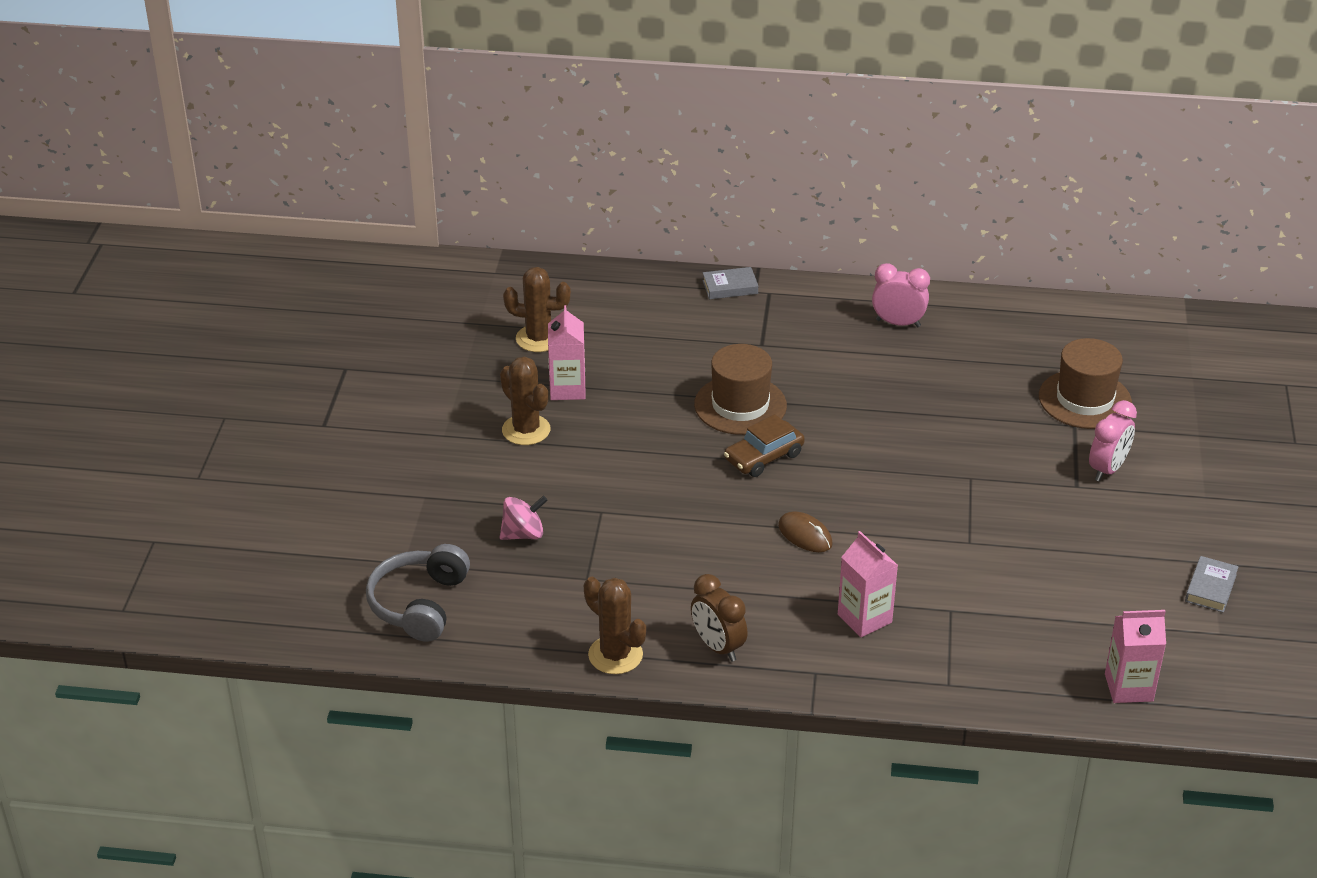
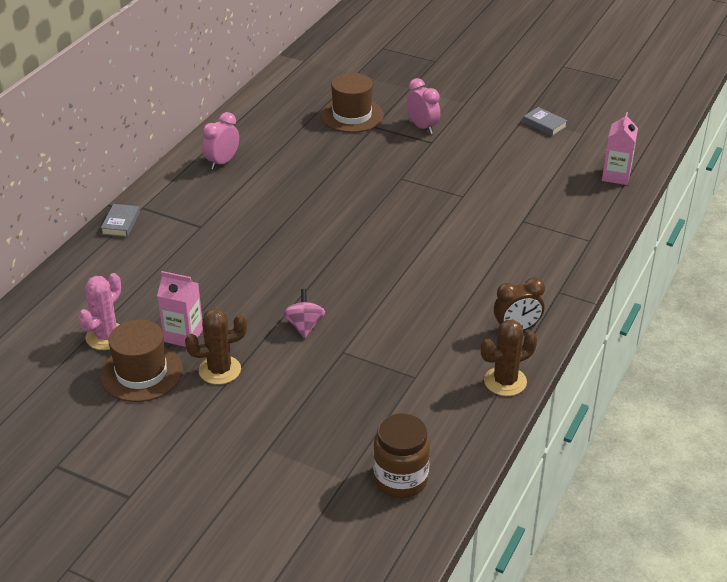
camera: 70 degrees left, 0 degrees up
(419, 604) = (400, 479): grey headphones -> brown jar
(523, 534) = (346, 400): pink spinning top -> pink spinning top (304, 326)
(538, 338) = (106, 336): brown cactus -> pink cactus
(740, 405) = (263, 254): brown hat -> brown hat (141, 373)
(763, 457) = (328, 258): brown car -> none
(805, 535) = (421, 261): brown mouse -> none
(864, 618) = (515, 257): pink carton -> none

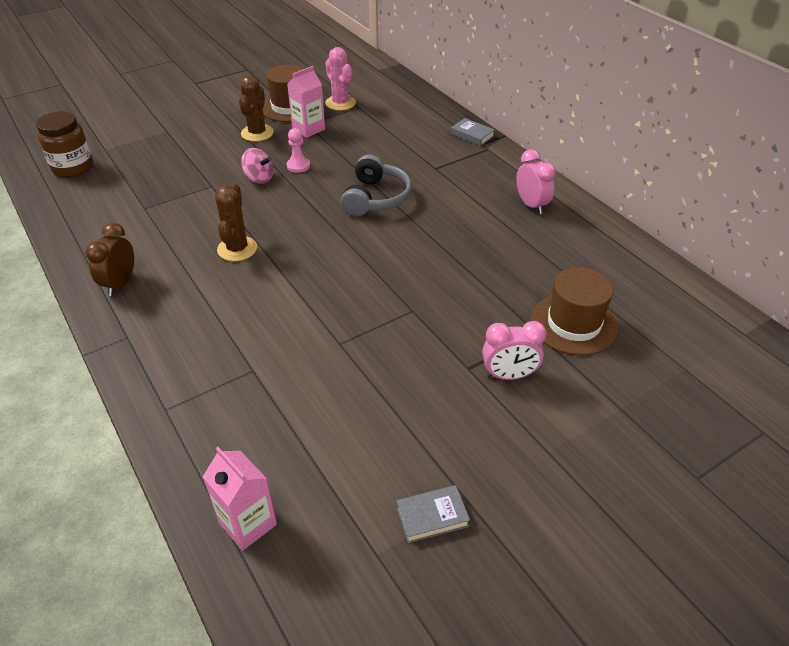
camera: 120 degrees right, 5 degrees up
(262, 310) = (298, 166): none -> pink pawn
(278, 242) = (376, 198): none -> grey headphones
(505, 381) = (80, 249): brown cactus -> brown cactus (237, 249)

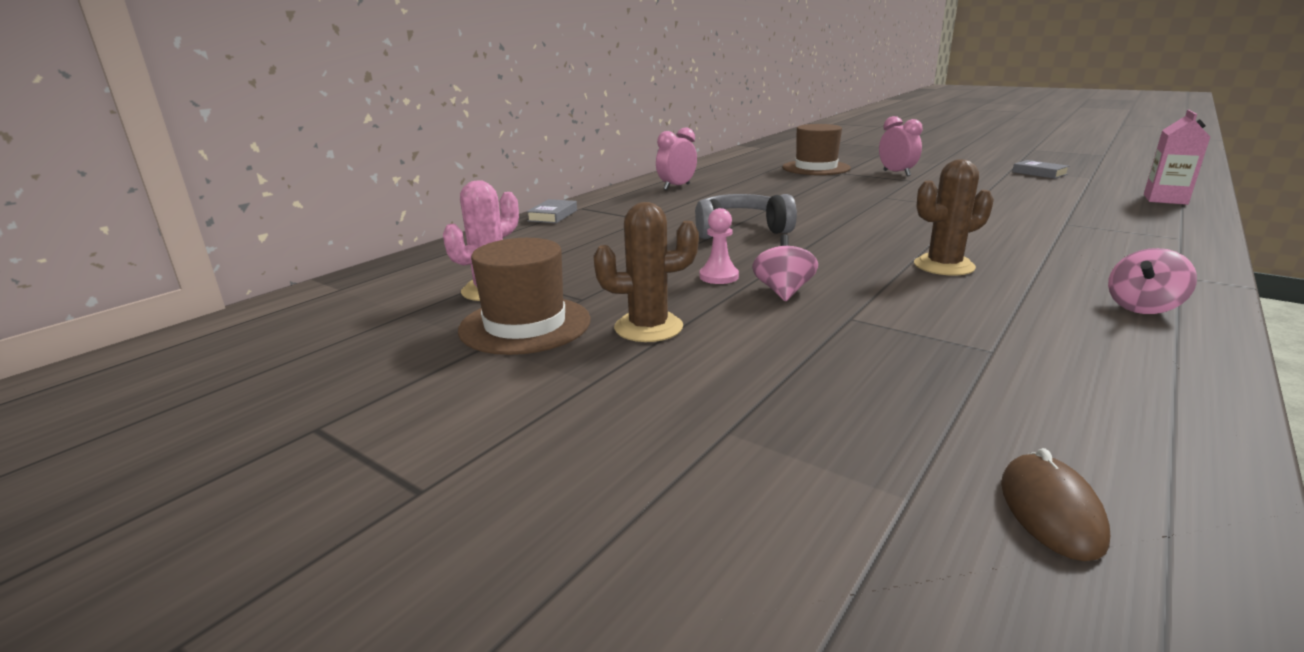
camera: 110 degrees left, 20 degrees down
(73, 168) = (1051, 511): brown jar -> brown mouse
(120, 283) = (1142, 307): brown clock -> pink spinning top
(308, 129) = (601, 293): pink carton -> none

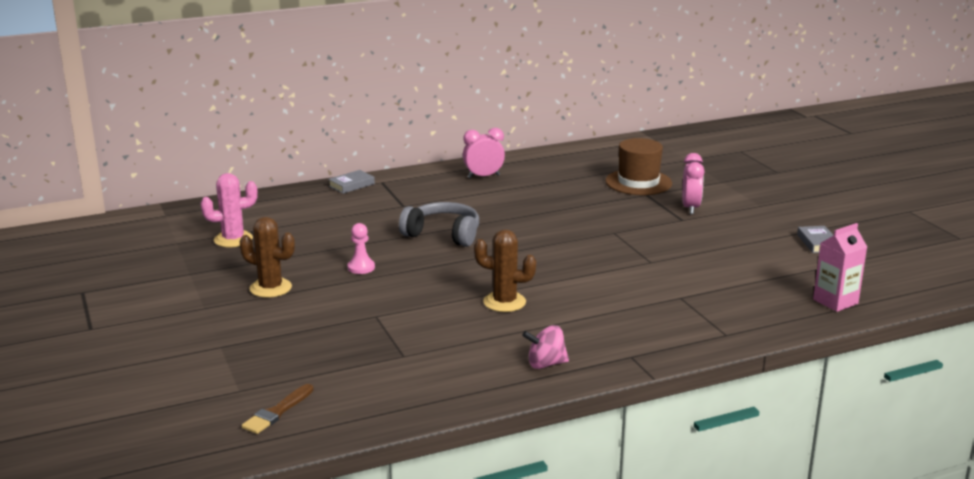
camera: 30 degrees right, 0 degrees up
(525, 325) = (219, 267): brown hat -> none
(783, 292) = (375, 289): pink spinning top -> none
(1051, 511) = (277, 412): brown mouse -> brown brush

